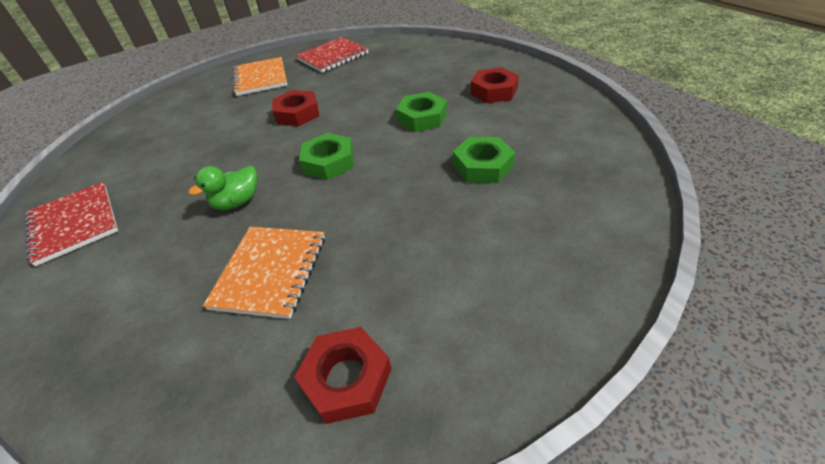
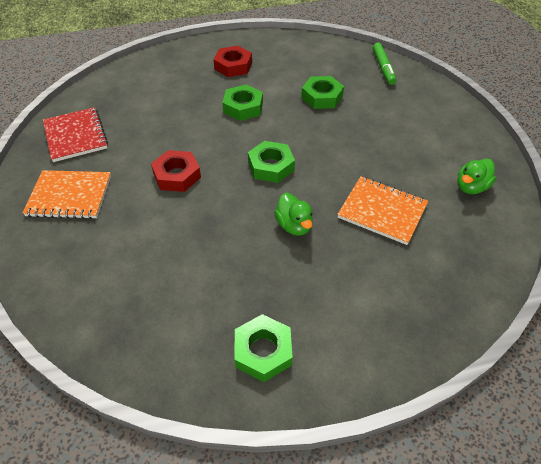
camera: 75 degrees left, 5 degrees up
(74, 224) = (263, 351): red notebook -> green nut
(347, 379) = (471, 187): red nut -> green duck
(608, 207) = (383, 68): none -> green marker

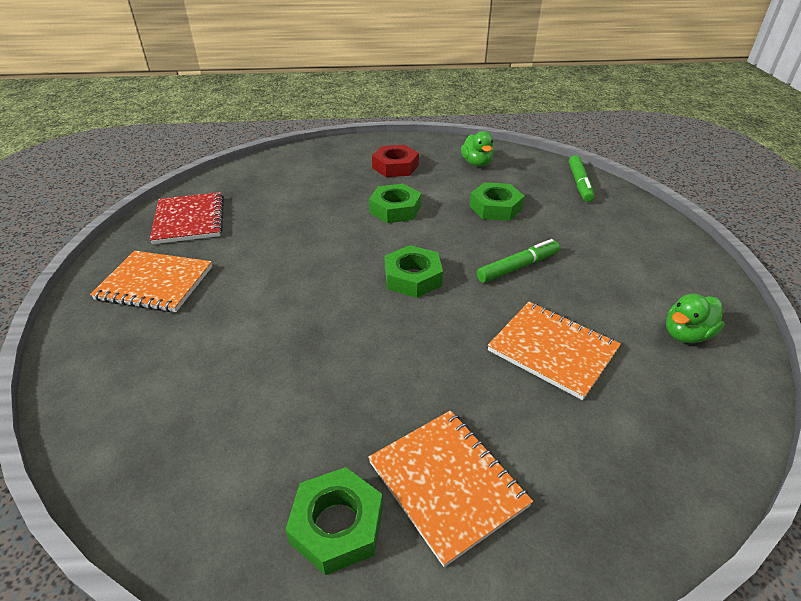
camera: 10 degrees right, 10 degrees down
(177, 175) = (291, 275): red nut -> none
(294, 225) = (425, 353): green duck -> green duck (477, 163)
(328, 314) = (447, 484): none -> orange notebook
(347, 148) = (518, 267): none -> green marker

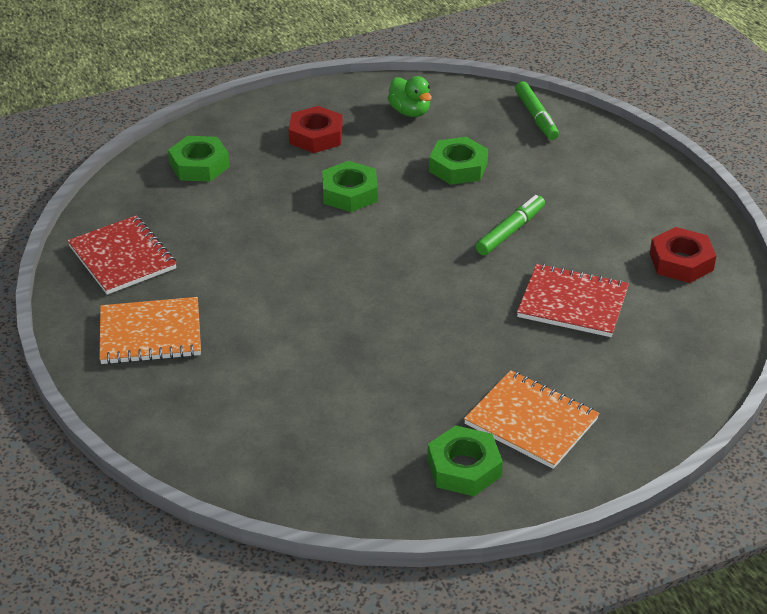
camera: 20 degrees left, 0 degrees up
(412, 277) = (413, 266): green nut -> green nut (199, 165)
(552, 350) = (572, 303): orange notebook -> red notebook
(686, 334) = (681, 262): green duck -> red nut

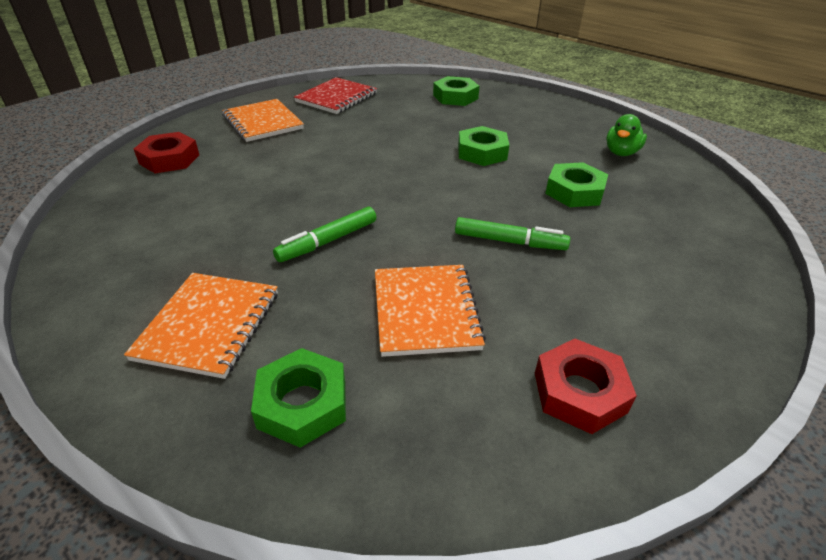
camera: 65 degrees right, 0 degrees up
(316, 136) = (537, 125): red nut -> red nut (169, 159)
(464, 467) = (129, 295): green nut -> green nut (302, 403)
(536, 117) = (710, 216): green marker -> green marker (328, 241)
(572, 303) = (425, 311): red notebook -> orange notebook

